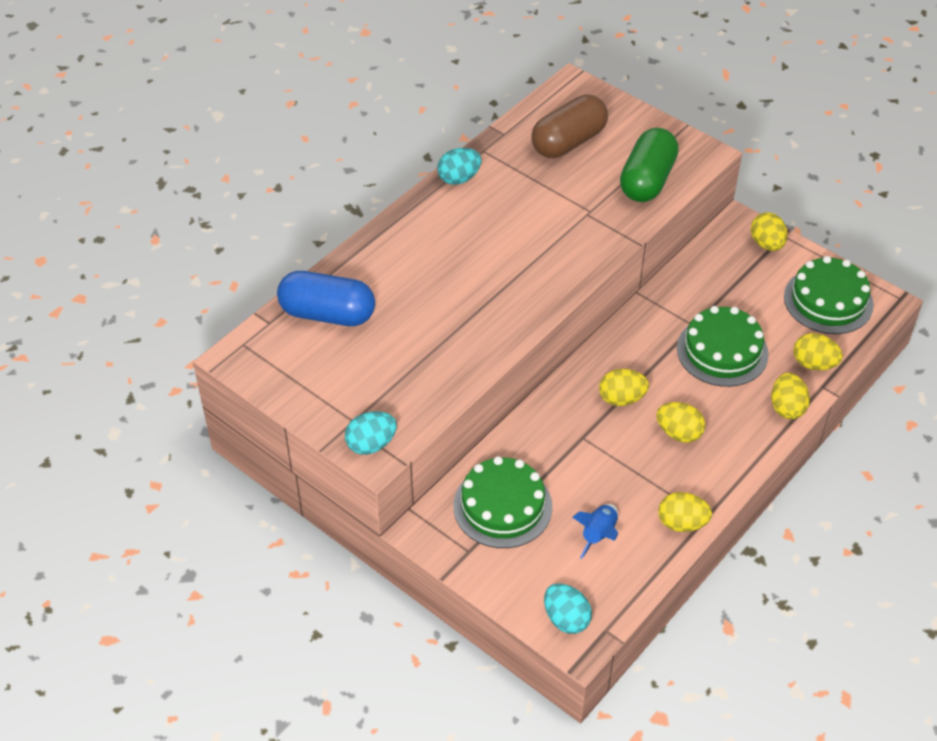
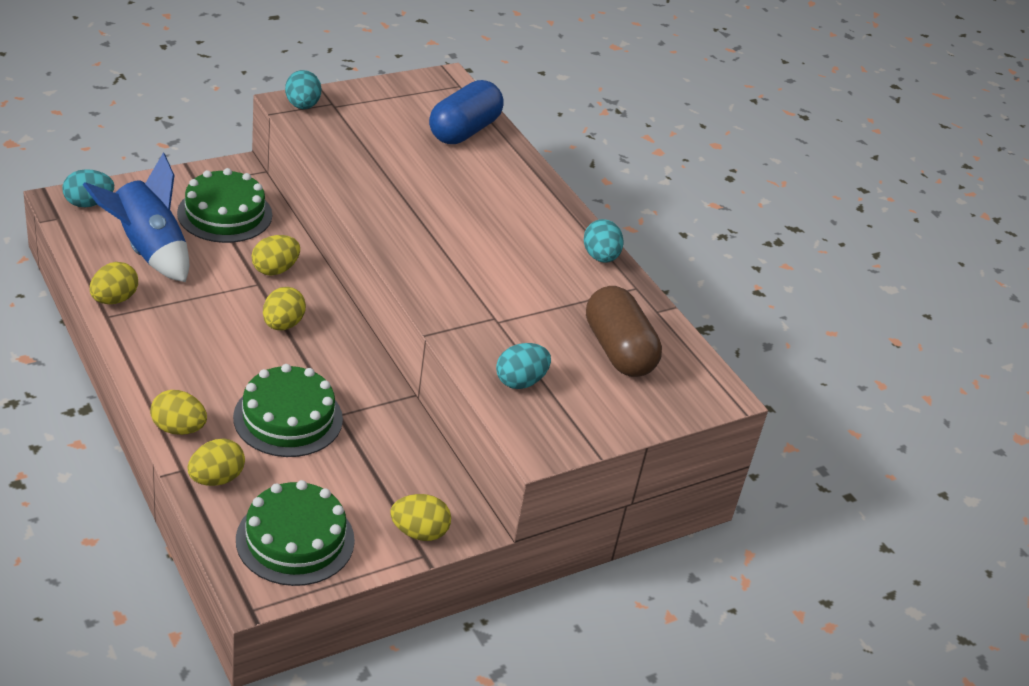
camera: 105 degrees right, 10 degrees down
(598, 535) = (148, 250): blue rocket -> blue rocket, size x1.92
(647, 180) = (520, 381): green capsule -> turquoise egg
(678, 433) = (212, 341): yellow egg -> yellow egg (275, 269)

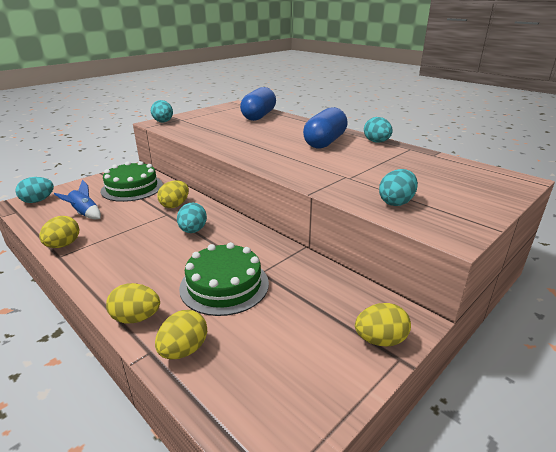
camera: 10 degrees left, 10 degrees down
(148, 250) = (85, 214): blue rocket -> blue rocket, size x0.52
(282, 324) = (193, 230): yellow egg -> turquoise egg
(295, 540) = (282, 384): green cake -> none
(521, 235) = (325, 142): none -> blue capsule
(618, 350) = (435, 174): brown capsule -> none

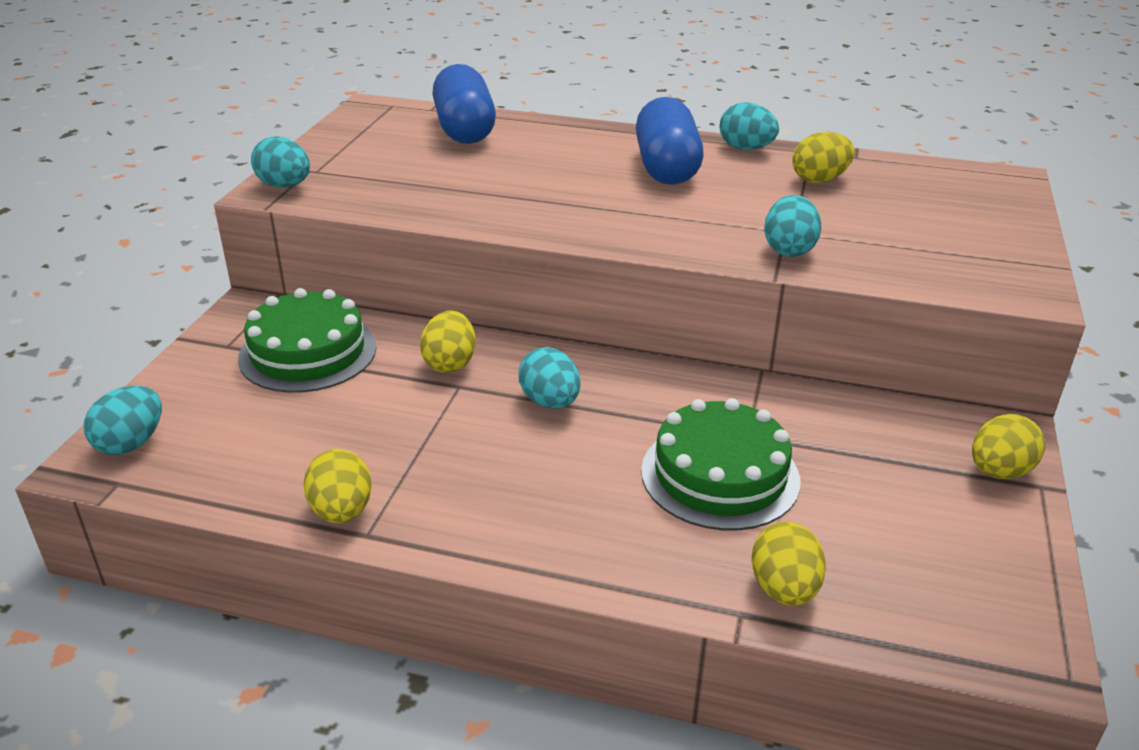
camera: 30 degrees left, 5 degrees up
(85, 214) = (289, 438): blue rocket -> none
(136, 318) = (656, 576): yellow egg -> yellow egg (819, 180)
(396, 202) = (907, 259): turquoise egg -> turquoise egg (789, 250)

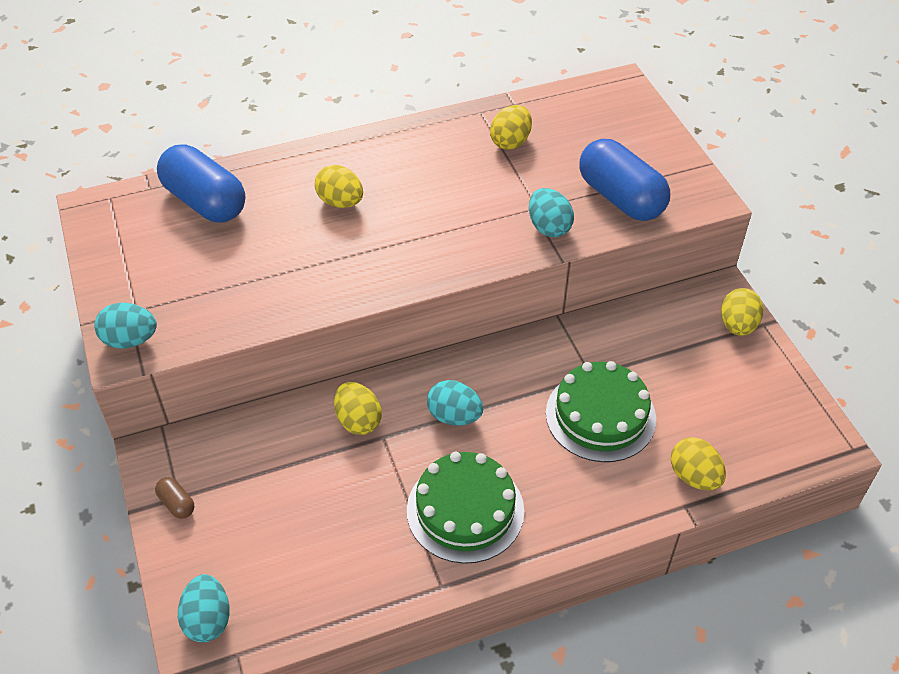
camera: 35 degrees left, 15 degrees up
(219, 350) = (177, 504): none -> brown capsule
(308, 352) = (247, 468): green cake -> green cake (465, 510)
(342, 511) = (409, 580): yellow egg -> yellow egg (340, 202)
(666, 168) = (399, 177): blue capsule -> blue capsule (620, 198)
(746, 148) = (435, 128): turquoise egg -> none

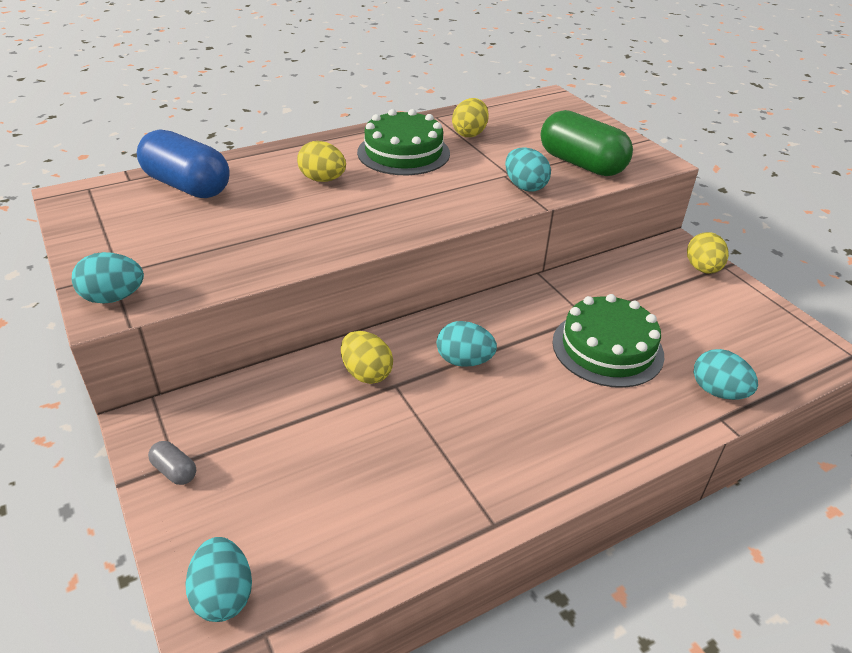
camera: 10 degrees left, 10 degrees down
(177, 504) = (175, 471): brown capsule -> grey capsule
(465, 510) = (499, 445): green cake -> green cake (403, 153)
(620, 198) = (581, 164): blue capsule -> green capsule
(694, 476) = (717, 391): yellow egg -> turquoise egg

